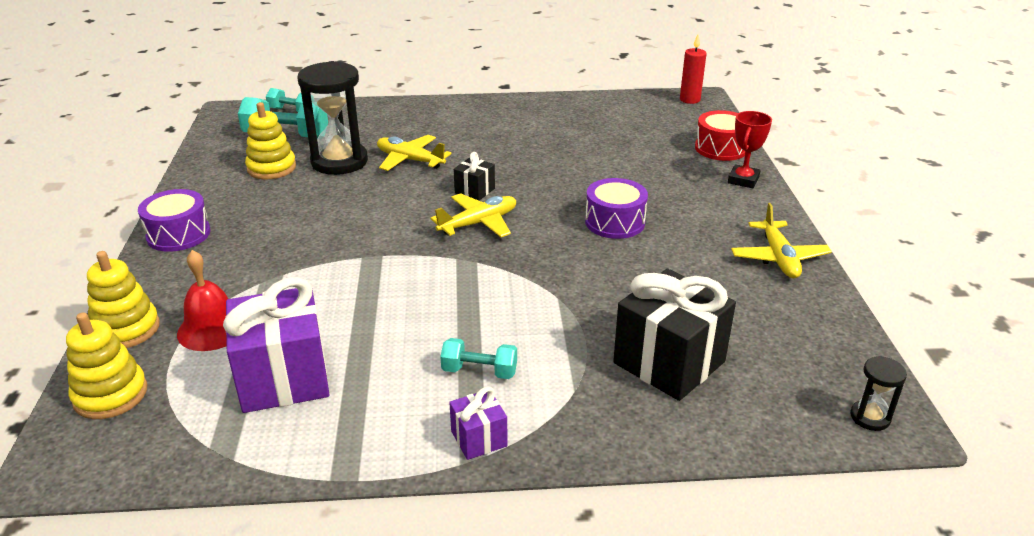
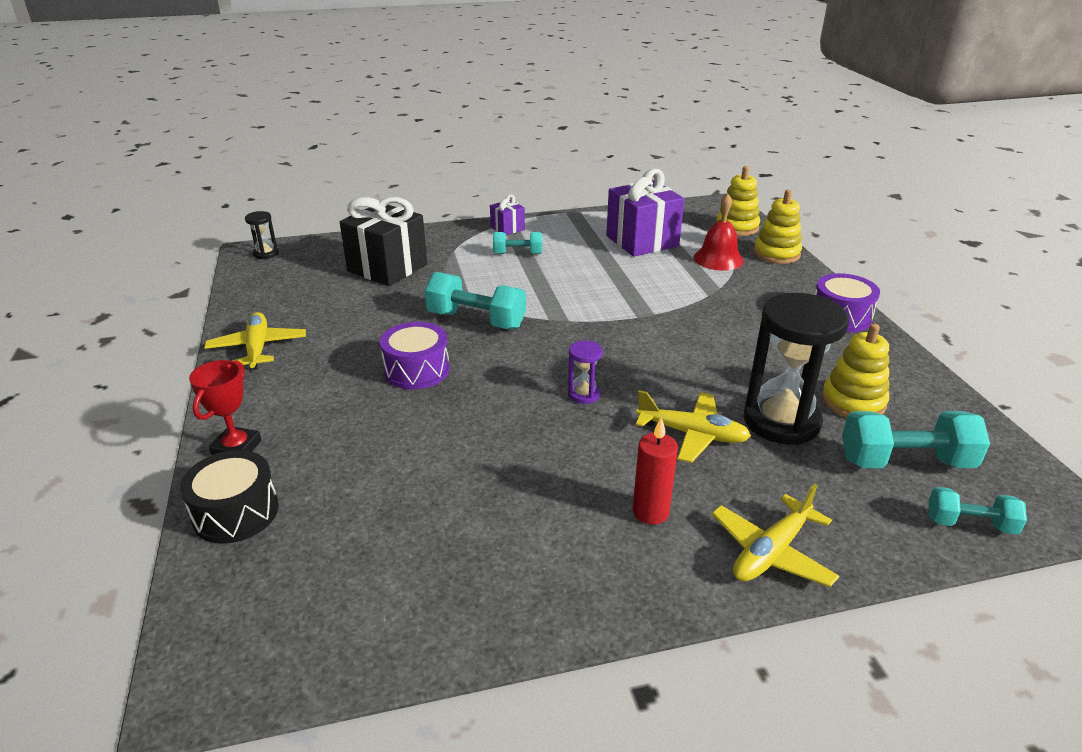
camera: 170 degrees right, 0 degrees up
(474, 191) = (584, 394): black gift -> purple hourglass
(478, 223) = (562, 355): yellow plane -> yellow plane (771, 552)
(554, 267) = (476, 320): none -> turquoise dumbbell
(689, 100) = (226, 674): red candle -> red candle (650, 512)
(720, 148) = (236, 513): red drum -> black drum

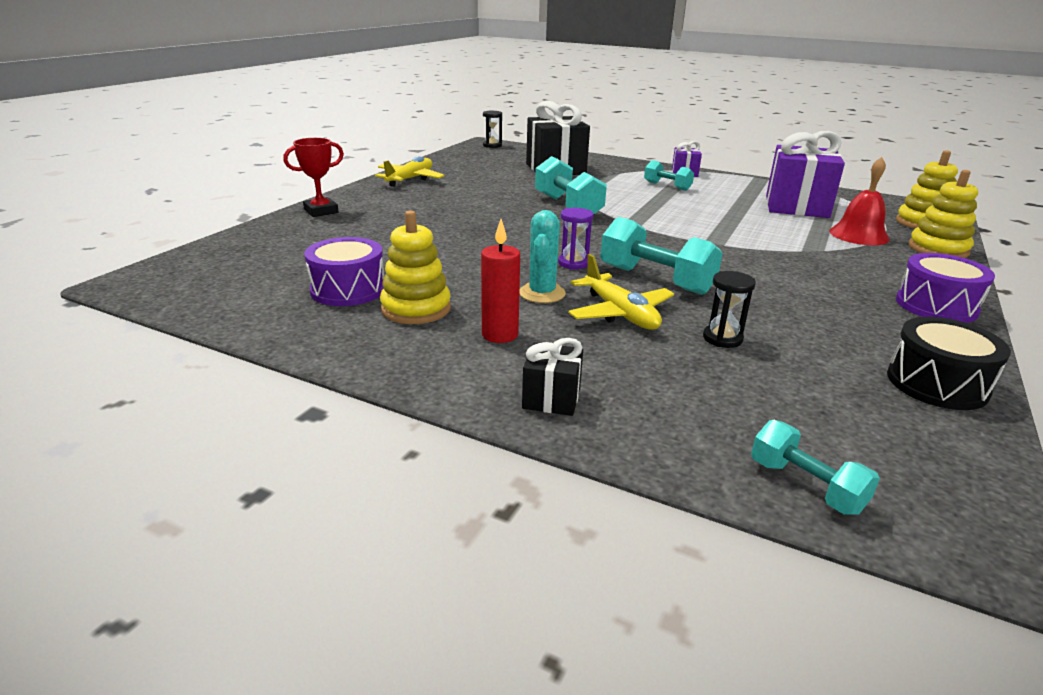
camera: 40 degrees right, 5 degrees down
(236, 513) = (271, 233): black drum -> black drum (936, 384)
(417, 370) = (481, 215): purple drum -> purple drum (348, 290)
(612, 445) = (542, 293): none -> turquoise cactus
(771, 552) = (551, 398): yellow plane -> black gift
(781, 421) = (722, 338): black hourglass -> black hourglass, size x0.45
(853, 402) = (832, 357): yellow stacking toy -> yellow stacking toy (416, 309)
(905, 462) = (813, 415): turquoise dumbbell -> turquoise dumbbell (655, 280)

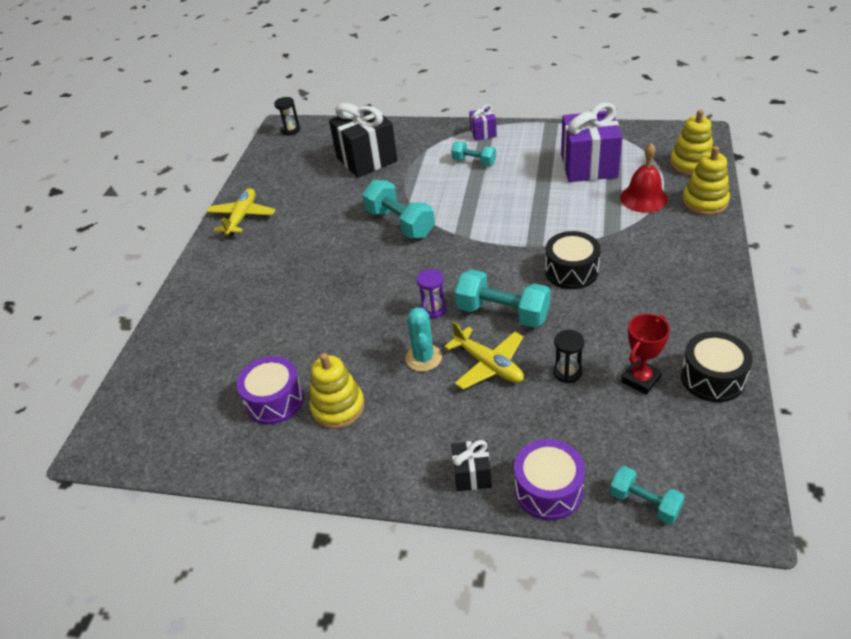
camera: 10 degrees left, 15 degrees up
(321, 211) = (190, 296): red trophy -> red trophy (640, 379)
(500, 335) = (412, 418): red candle -> none
(754, 266) = (571, 271): none -> black drum
(936, 306) = (707, 284): purple drum -> purple drum (548, 490)

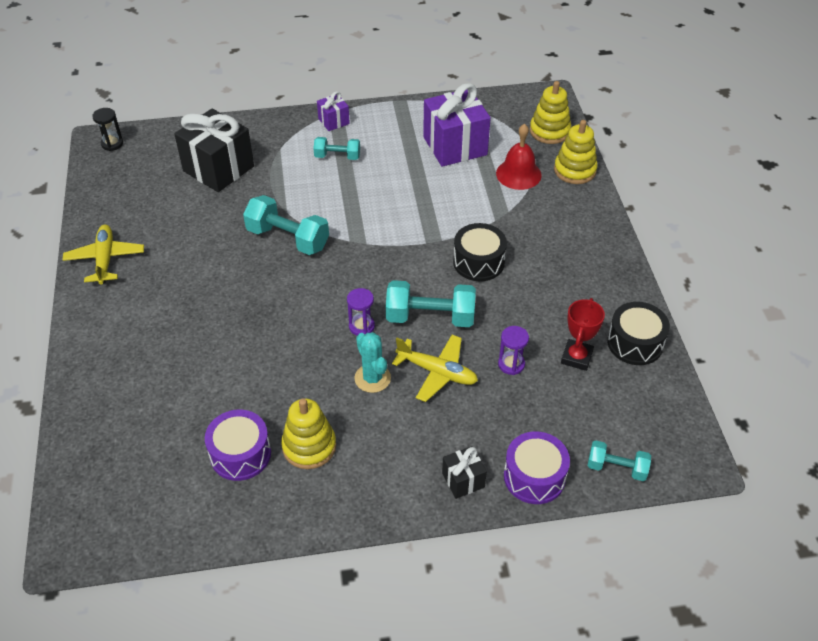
camera: 25 degrees left, 5 degrees up
(567, 372) = (511, 364): black hourglass -> purple hourglass

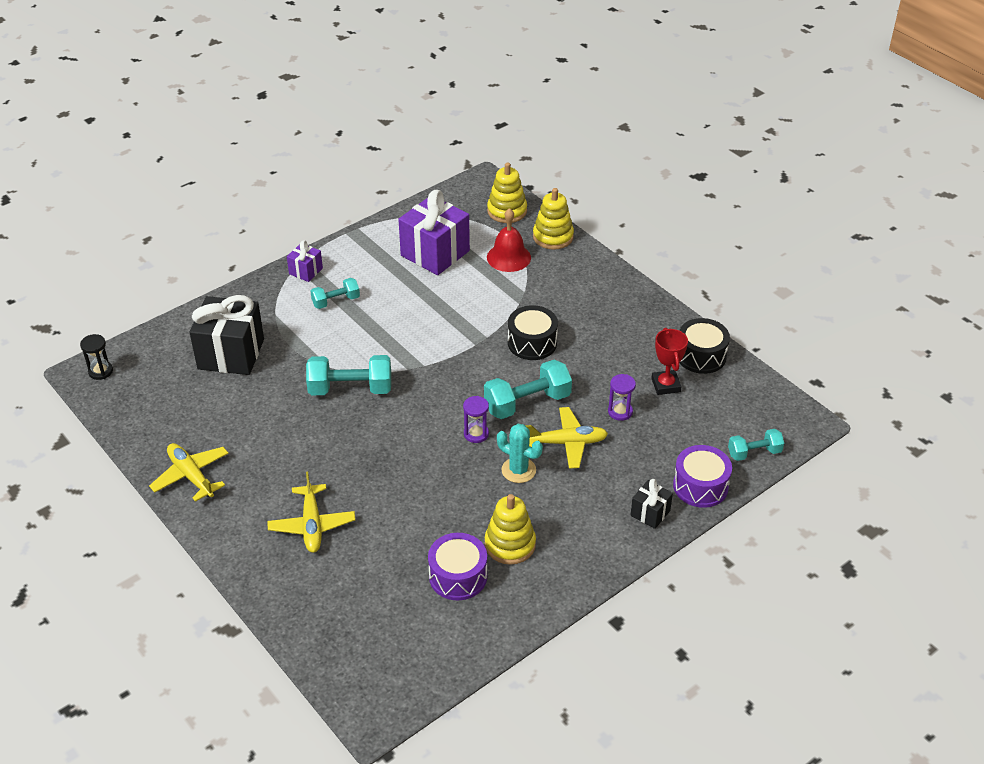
camera: 30 degrees left, 5 degrees down
(160, 346) = (312, 525): none -> yellow plane

